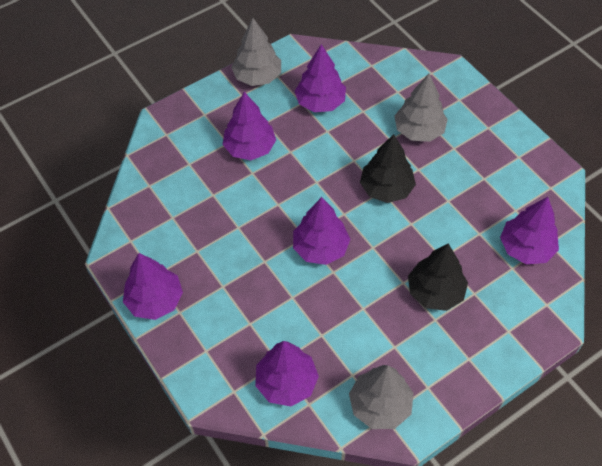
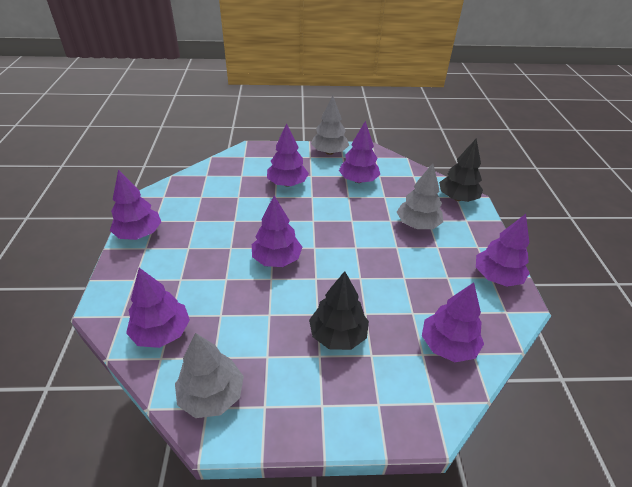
camera: 30 degrees right, 15 degrees down
(386, 188) = (360, 247): black tree -> black tree (457, 198)
(523, 154) = (497, 277): none -> purple tree

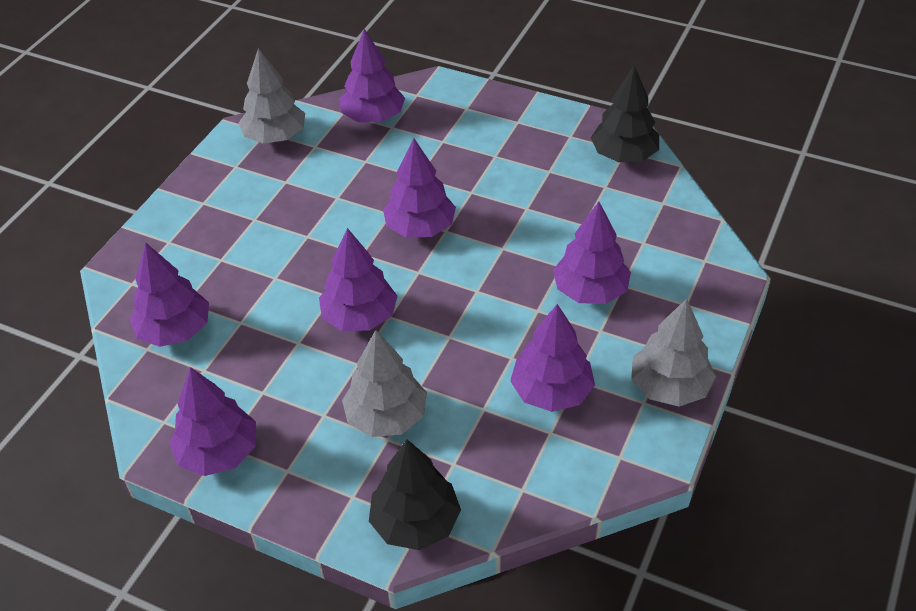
camera: 120 degrees right, 5 degrees up
(139, 234) = (549, 119): purple tree -> purple tree (360, 317)
(337, 335) = (266, 242): black tree -> black tree (624, 155)

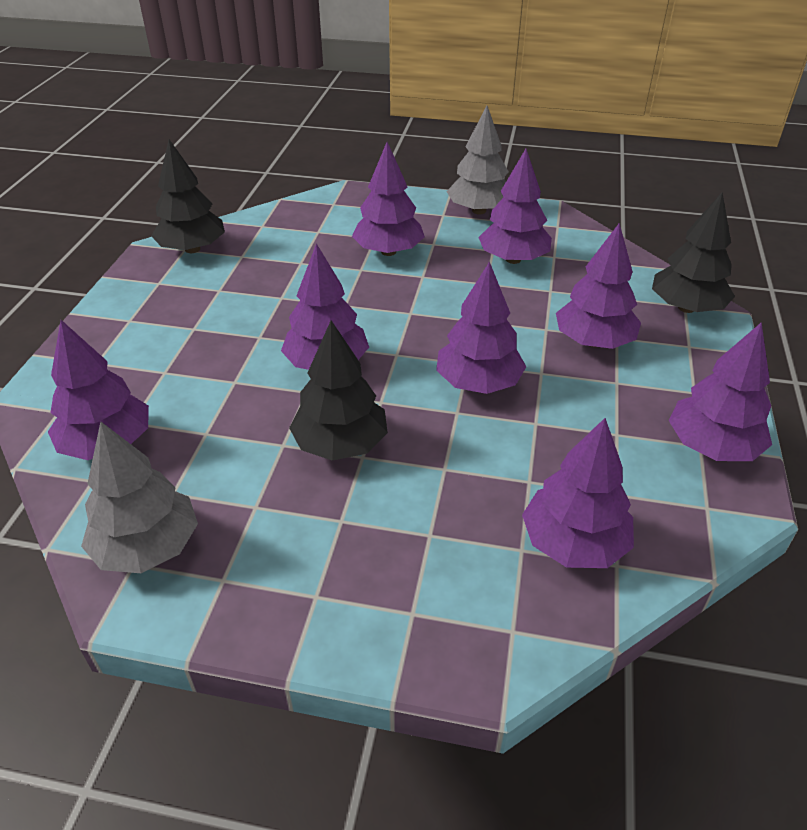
camera: 105 degrees left, 5 degrees down
(324, 226) = (341, 444): none -> black tree
(386, 416) = (593, 341): grey tree -> purple tree

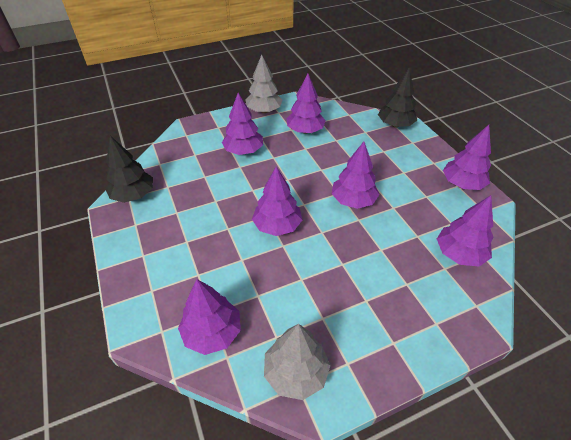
camera: 35 degrees left, 5 degrees up
(341, 444) = (327, 263): black tree -> none
(593, 341) = (377, 157): purple tree -> none

